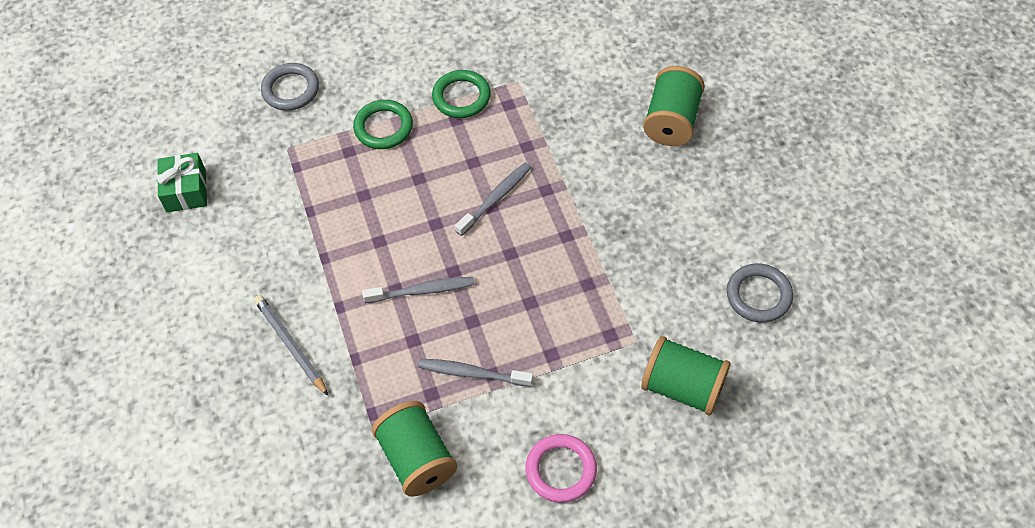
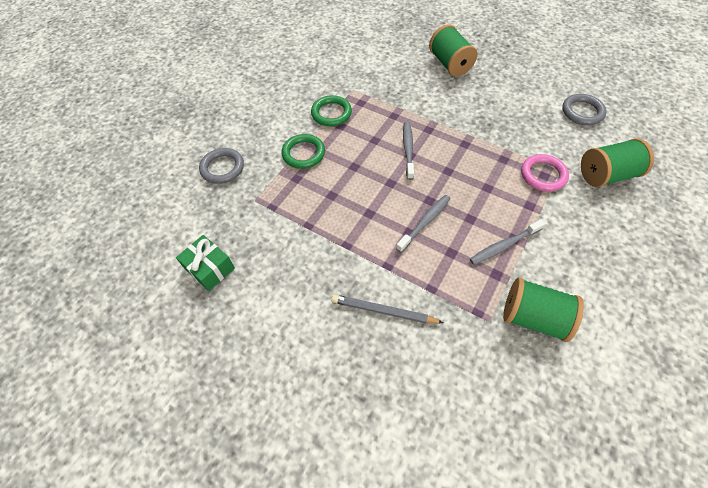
camera: 40 degrees left, 0 degrees up
(561, 470) = (608, 260): pink ring -> pink ring (543, 175)

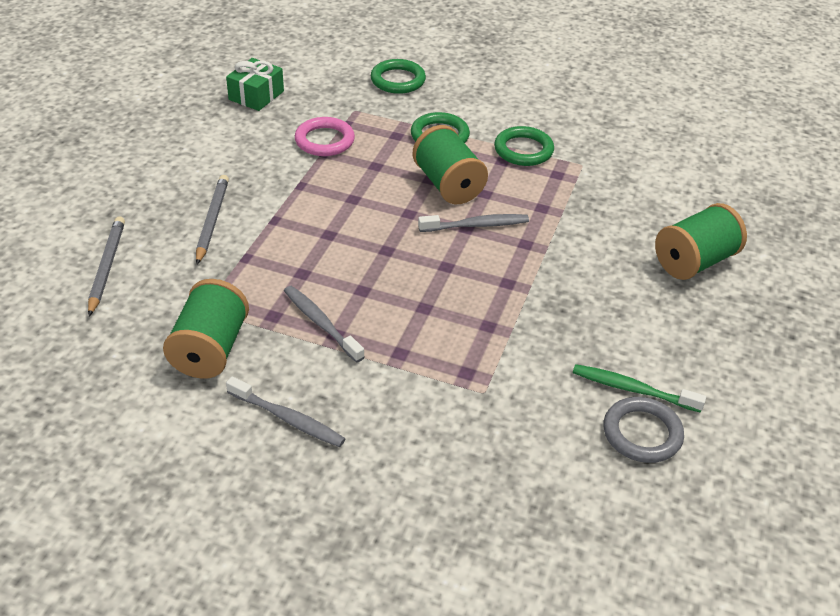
camera: 75 degrees right, 15 degrees down
(222, 168) = (398, 80): grey ring -> green ring
(425, 222) = (347, 247): grey toothbrush -> grey toothbrush (288, 419)
(437, 398) = (106, 267): none -> grey pencil
(543, 175) = (467, 371): pink ring -> pink ring (324, 140)
(551, 109) = (633, 389): none -> green toothbrush
(606, 175) = (489, 453): green spool -> green spool (448, 185)

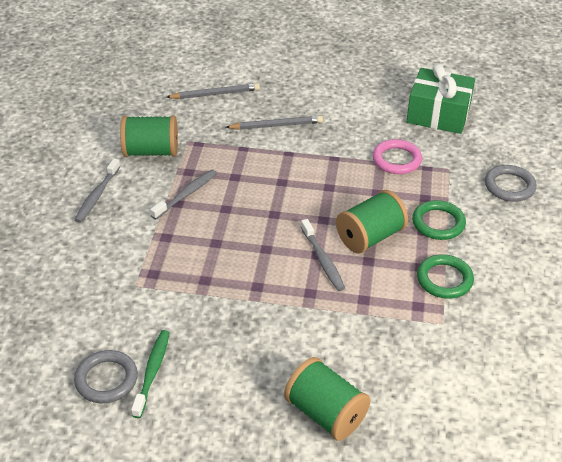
camera: 80 degrees right, 0 degrees up
(256, 95) = (438, 114): green gift -> green gift, size x1.57
(398, 80) = (509, 186): green ring -> grey ring

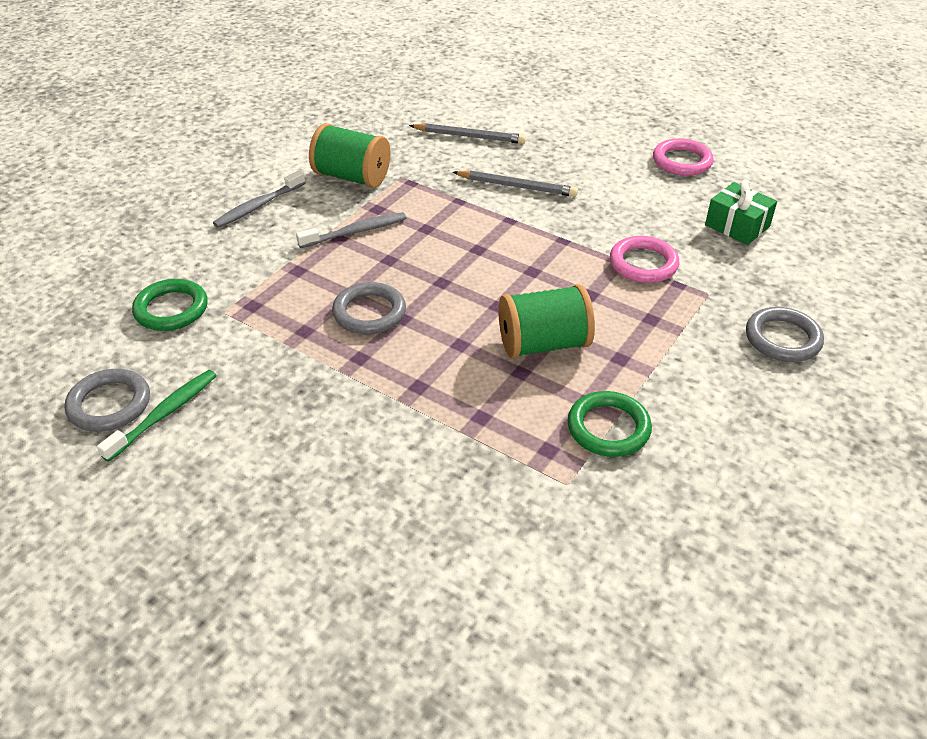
camera: 25 degrees right, 0 degrees up
(240, 252) = (369, 312): none -> grey ring
(323, 260) = (462, 353): grey toothbrush -> none
(325, 413) = (328, 542): green spool -> none
(375, 74) = (682, 161): none -> pink ring
(438, 114) = (737, 226): green gift -> green gift, size x0.64
(438, 223) = (648, 355): green ring -> green ring (171, 309)

